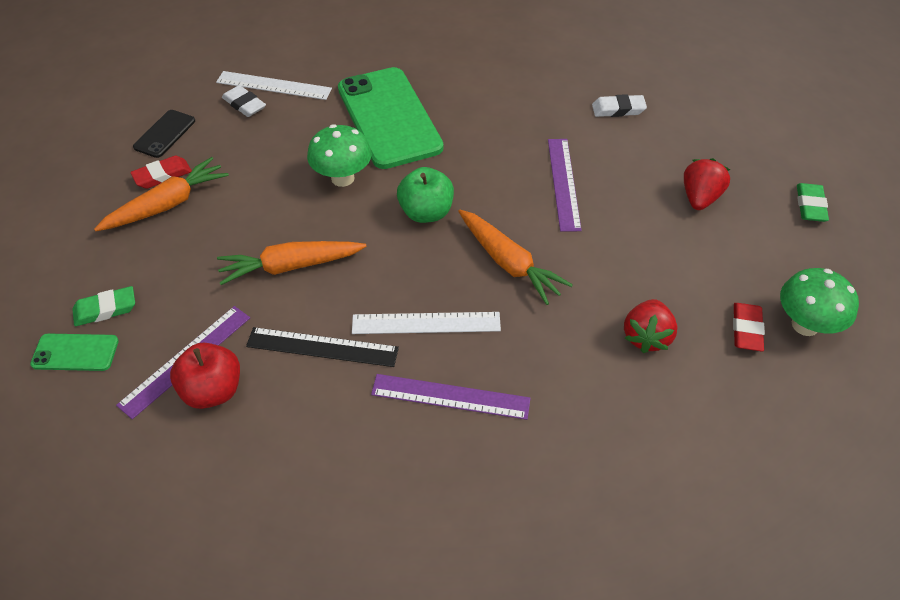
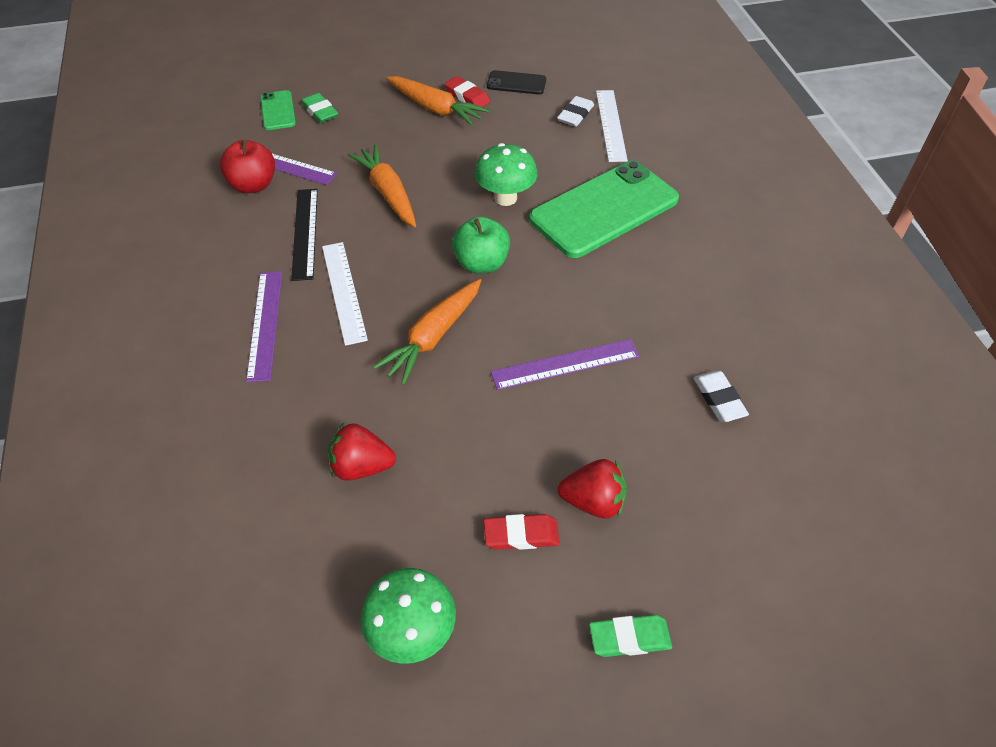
camera: 75 degrees right, 0 degrees up
(746, 329) = (391, 565): red eraser -> red eraser (521, 535)

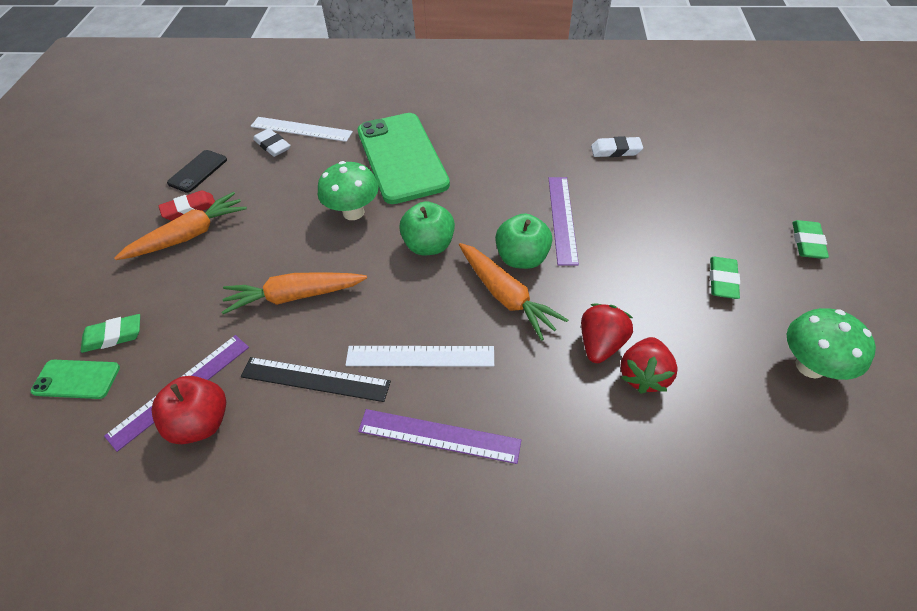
camera: 70 degrees left, 0 degrees up
(490, 340) = (522, 258): none -> green apple
(521, 535) = (722, 280): red eraser -> green eraser
(593, 501) = (696, 234): red strawberry -> red strawberry (600, 344)

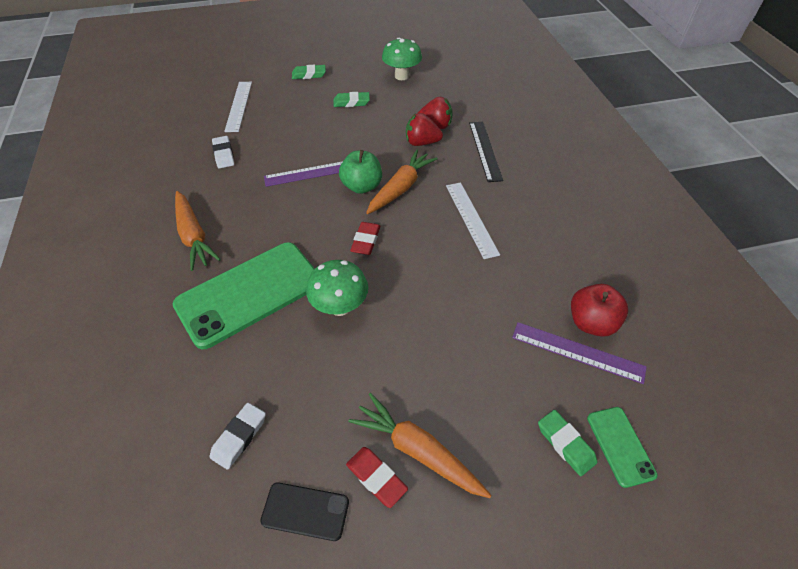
camera: 110 degrees left, 0 degrees up
(294, 296) = (454, 312): orange carrot -> orange carrot (193, 236)
(301, 129) = (201, 417): white ruler -> white ruler (239, 106)
(315, 379) = (519, 269): black ruler -> black ruler (485, 150)
(429, 245) = (366, 241): green apple -> red eraser
(439, 436) = (520, 196): purple ruler -> none

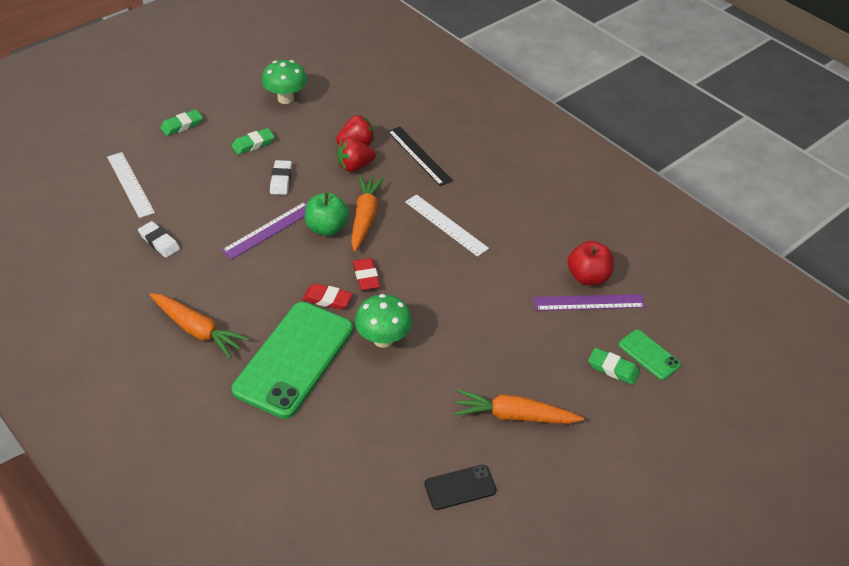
camera: 30 degrees left, 5 degrees down
(239, 437) = (373, 464): white eraser -> white eraser (281, 180)
(376, 478) = (496, 445): red eraser -> red eraser (327, 299)

